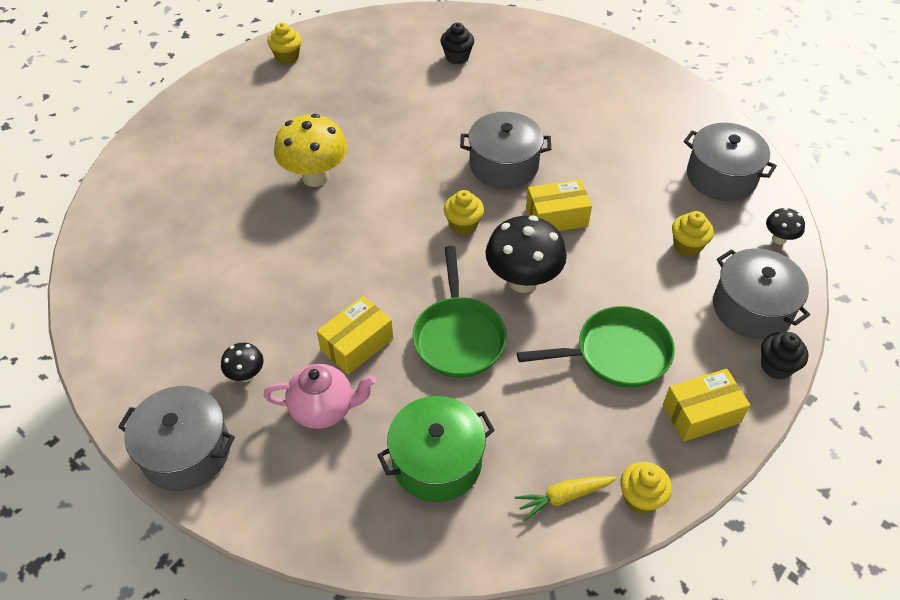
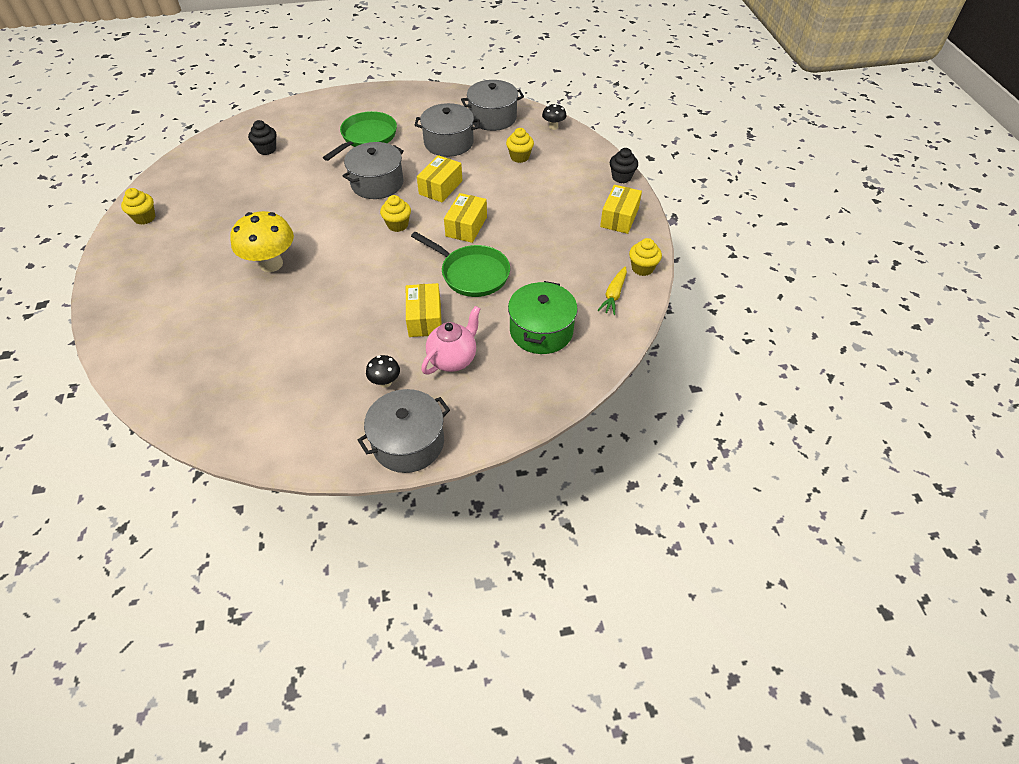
camera: 50 degrees left, 0 degrees up
(523, 281) = (466, 226): black mushroom -> yellow box
(616, 353) = (553, 223): green pan -> green pan (367, 137)
(752, 308) = (581, 162): grey pot -> grey pot (448, 142)

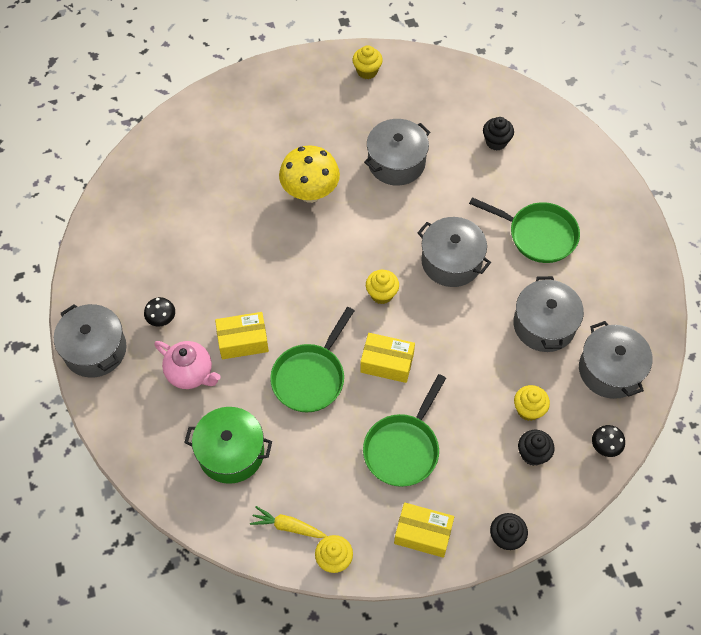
camera: 85 degrees right, 10 degrees up
(261, 207) = (396, 162): none -> grey pot
(440, 187) = (453, 327): yellow box -> none
(546, 223) = (403, 448): none -> green pan
(556, 158) = (533, 454): none -> black cupcake

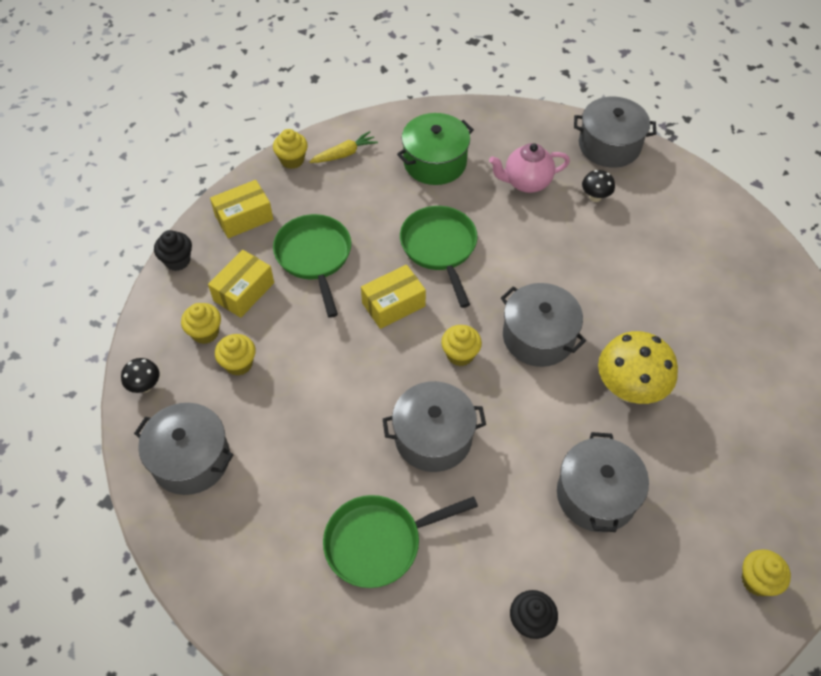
camera: 135 degrees right, 5 degrees down
(243, 341) = (520, 231): yellow box -> yellow box (244, 292)
(533, 454) = (205, 332): black cupcake -> yellow cupcake
(544, 325) = (289, 450): grey pot -> grey pot (538, 337)

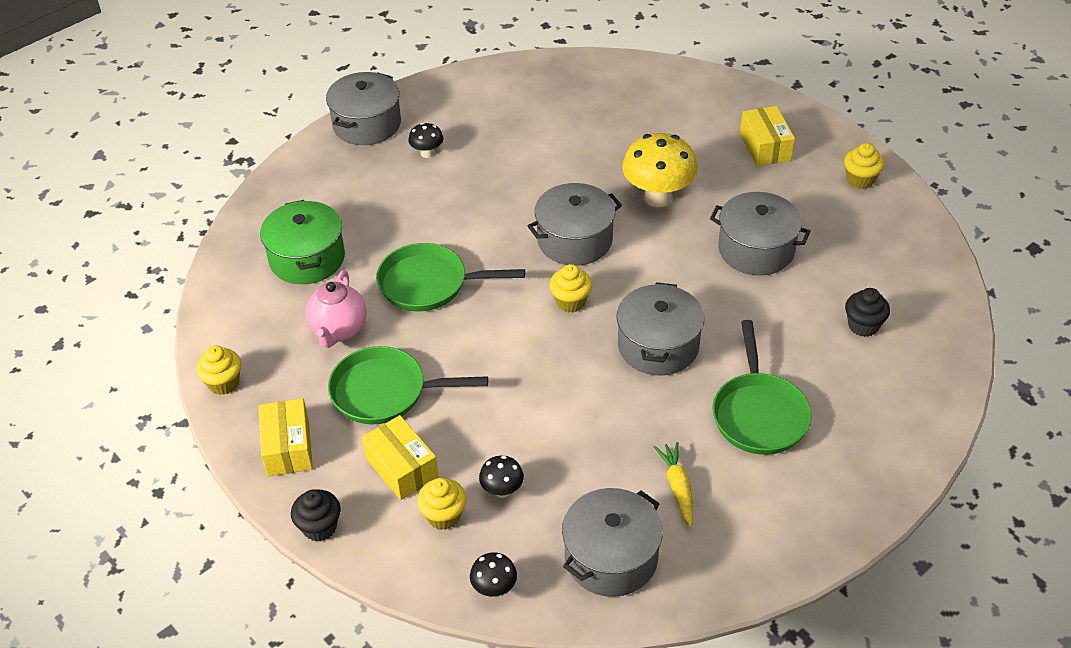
camera: 70 degrees left, 10 degrees down
(239, 364) = (502, 490): yellow cupcake -> black mushroom
(344, 154) = (245, 332): yellow carrot -> yellow carrot (677, 487)
(393, 305) = (485, 339): yellow box -> yellow box (765, 147)
(526, 182) = (379, 196): pink teapot -> pink teapot (338, 330)

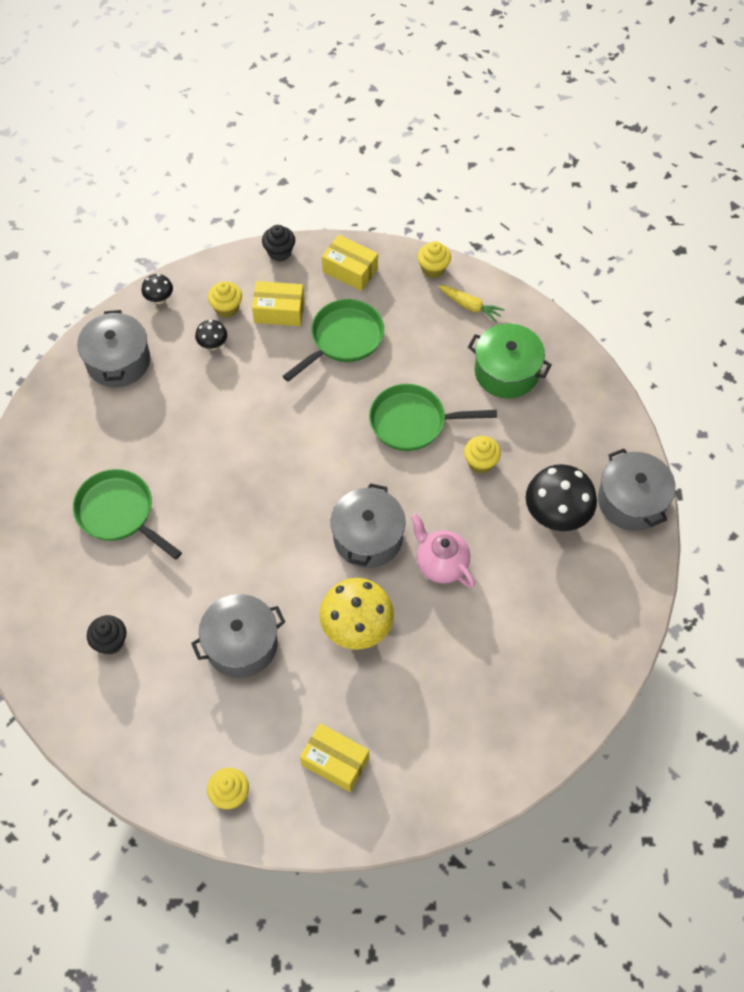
camera: 130 degrees right, 15 degrees up
(338, 330) = (420, 348): pink teapot -> pink teapot (441, 564)
(427, 153) = (556, 516): black mushroom -> black mushroom, size x2.03
(429, 284) = (413, 422): green pan -> green pan turned 135 degrees counterclockwise
(570, 302) = (314, 488): yellow cupcake -> yellow cupcake (480, 462)
(658, 346) = (226, 506): grey pot -> none
(677, 487) = (122, 427): yellow carrot -> yellow carrot (470, 306)

